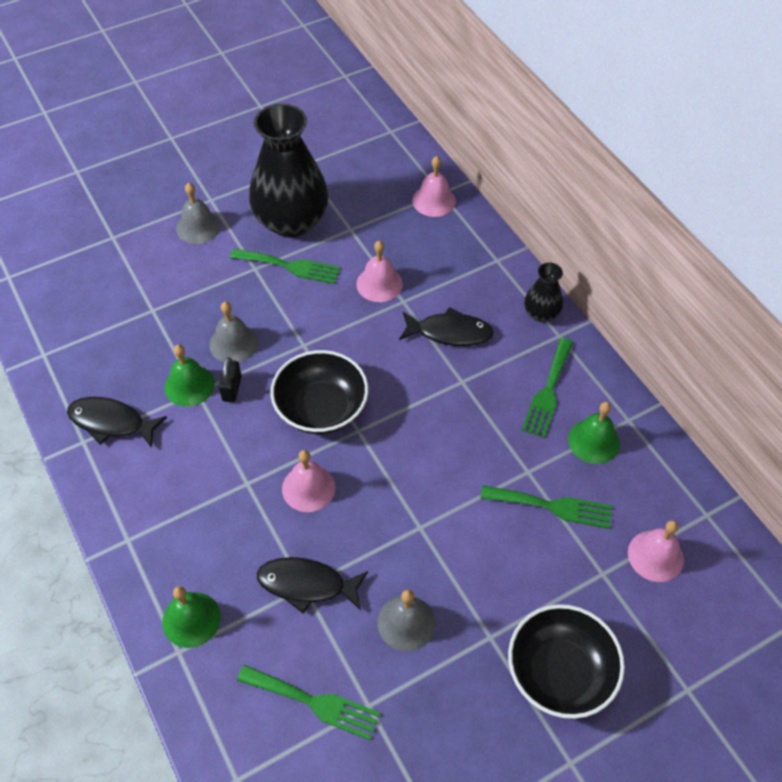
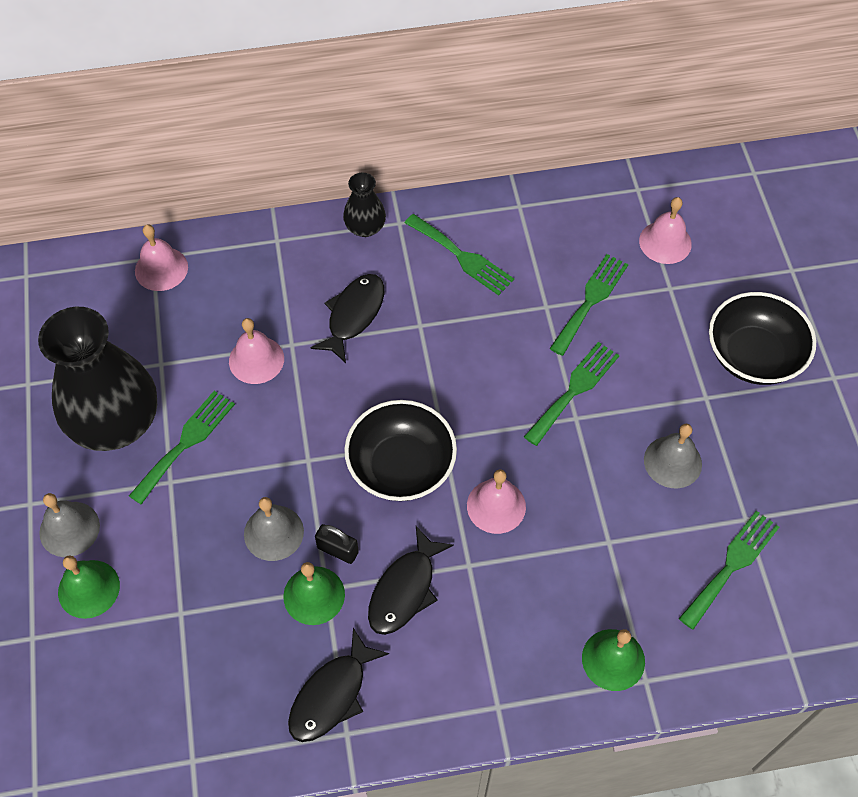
camera: 70 degrees left, 5 degrees up
(307, 584) = (607, 538): black fish -> black fish (405, 589)
(449, 518) = (574, 390): none -> green fork
(593, 441) = (532, 242): green bell -> green bell (88, 589)

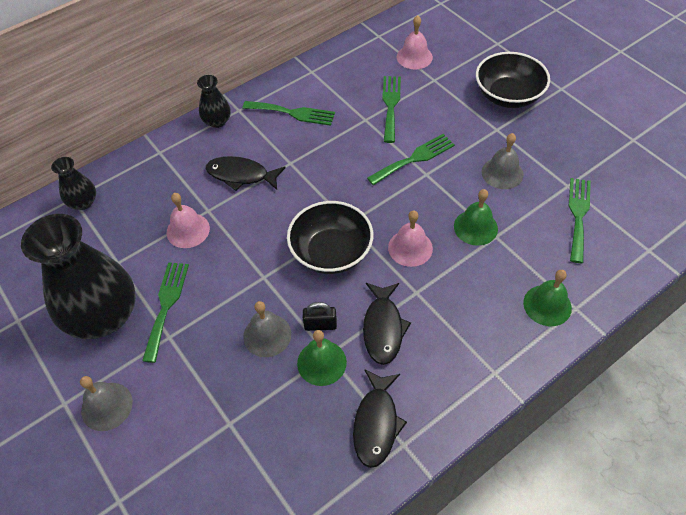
camera: 25 degrees left, 5 degrees down
(88, 589) = (146, 442): green bell -> green bell (475, 227)
(161, 269) = (83, 202): pink bell -> black vase
(354, 315) = (241, 175): black fish -> black fish turned 75 degrees counterclockwise
(574, 390) = (414, 158): green fork -> green fork turned 45 degrees clockwise

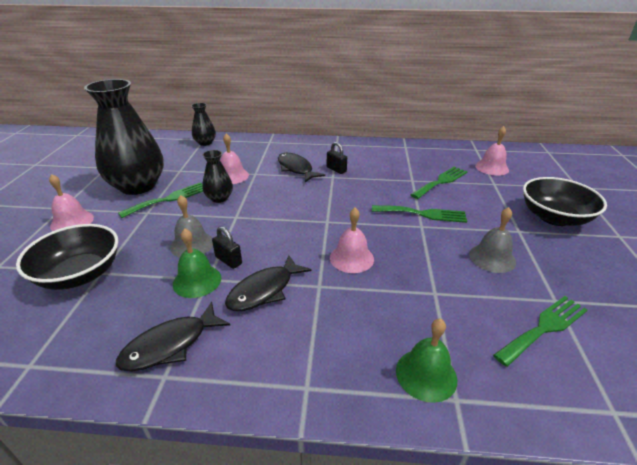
camera: 40 degrees right, 20 degrees down
(107, 406) = (72, 221): grey bell -> pink bell
(217, 121) = (317, 143): black vase -> black vase (219, 198)
(282, 150) = (336, 169): none -> black padlock
(293, 113) = (367, 158): green fork -> none
(331, 252) = (293, 229): black bowl -> black bowl (80, 274)
(475, 227) = (423, 277): green bell -> none

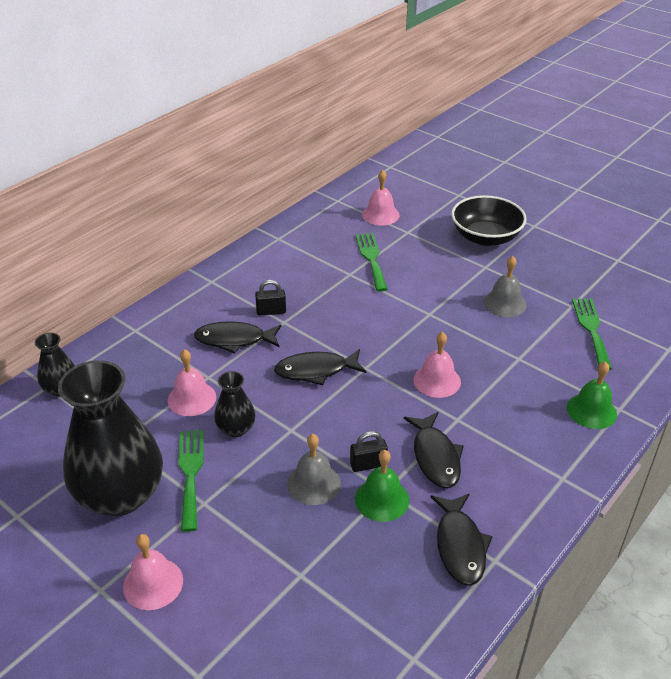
camera: 55 degrees left, 5 degrees up
(80, 274) = (288, 594): black bowl -> none
(301, 204) = (316, 371): none -> black fish
(423, 214) = (412, 302): green fork -> none

